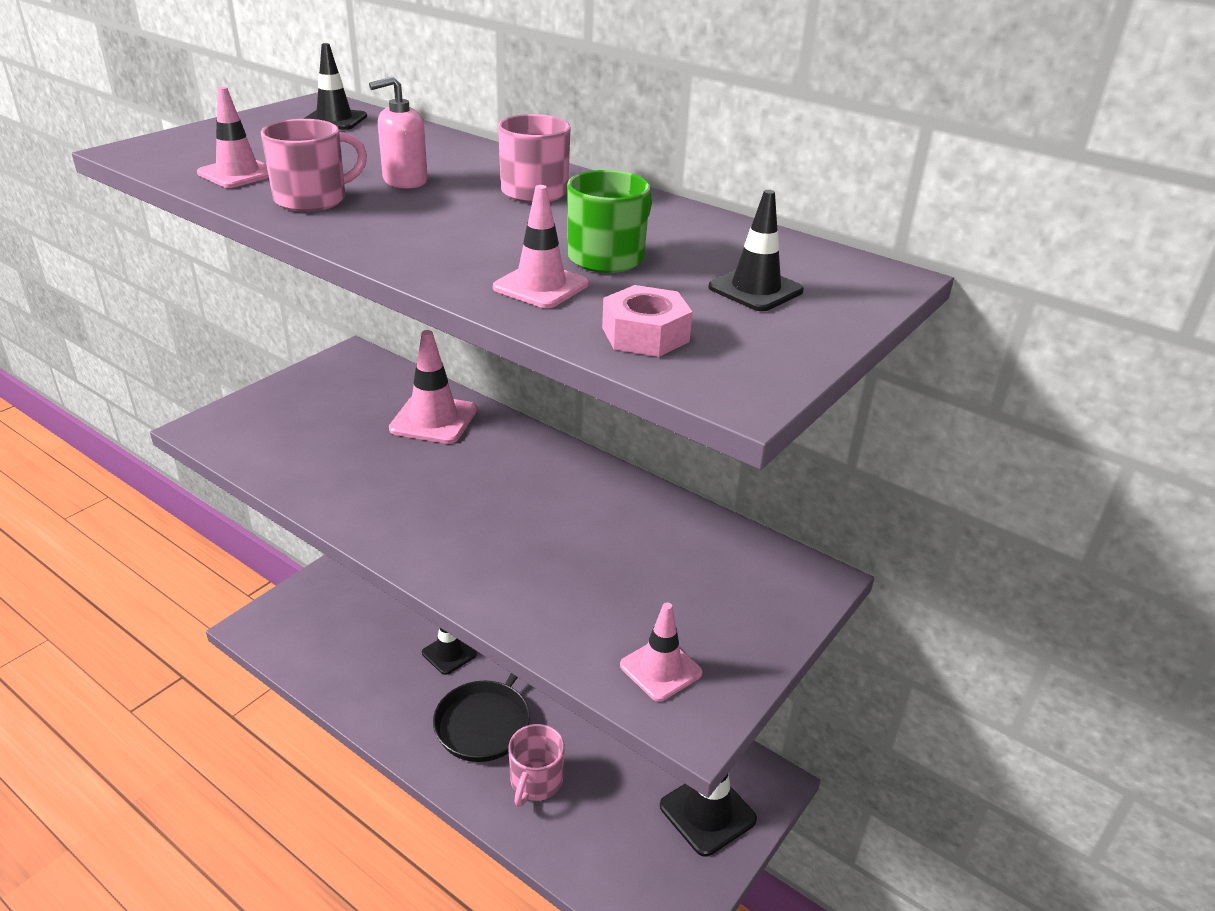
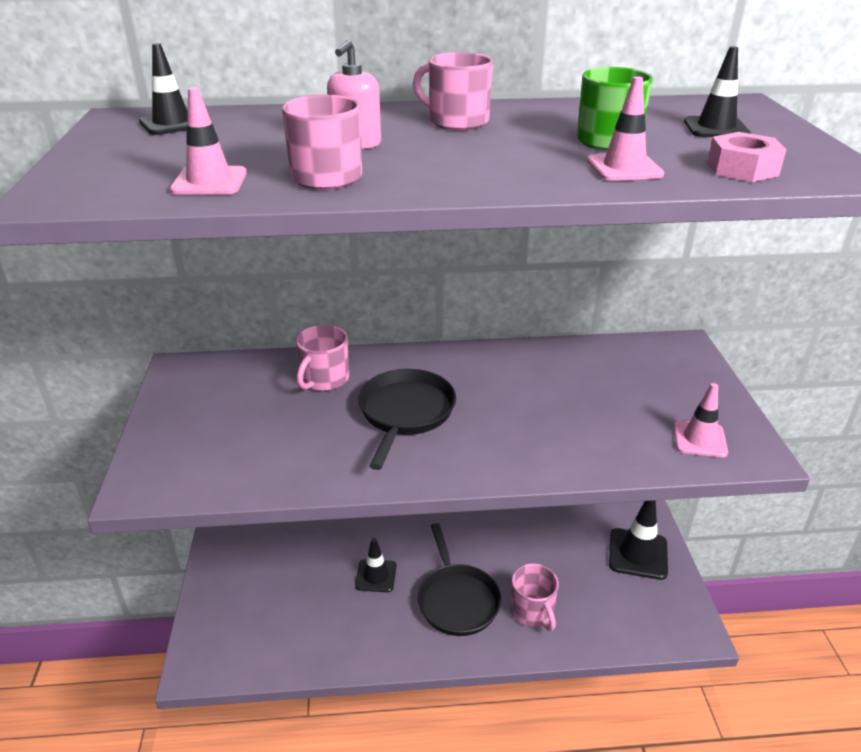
camera: 40 degrees left, 0 degrees up
(433, 419) = (324, 379): pink traffic cone -> pink mug
(447, 482) = (405, 413): none -> black pan

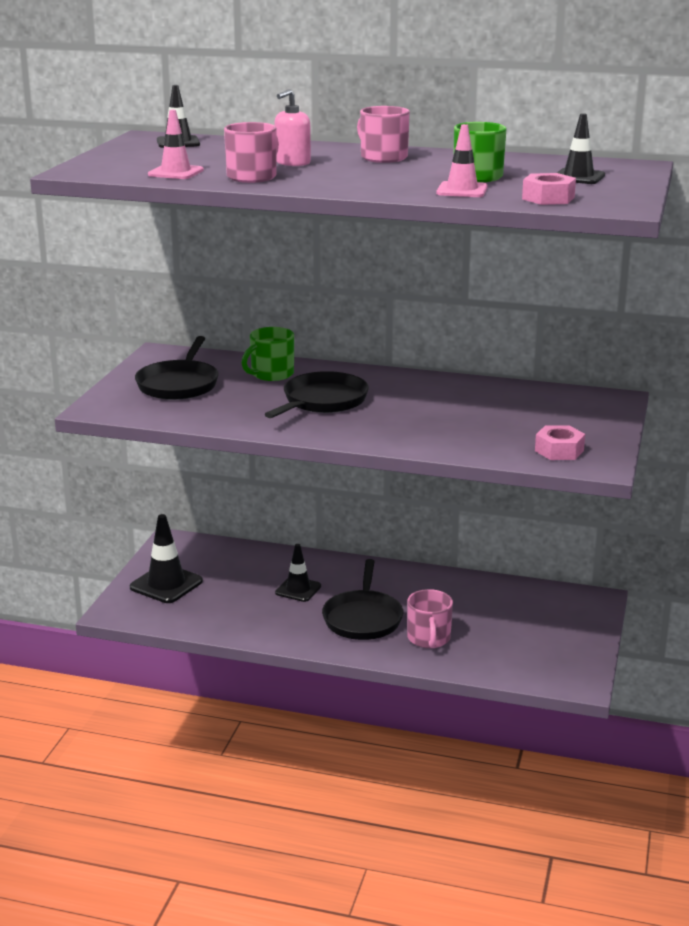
camera: 20 degrees right, 10 degrees down
(225, 419) = (179, 384): none -> black pan
(324, 379) = (271, 374): pink mug -> green mug
(638, 554) = (564, 624): black traffic cone -> black traffic cone (166, 584)
(699, 439) = (559, 450): pink traffic cone -> pink nut

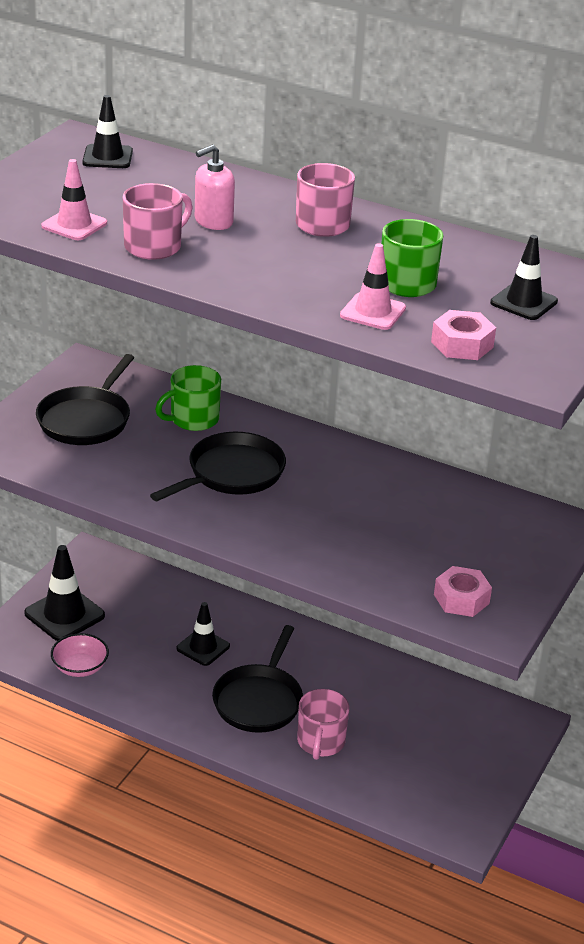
camera: 10 degrees right, 10 degrees up
(195, 618) = (80, 667): none -> pink bowl

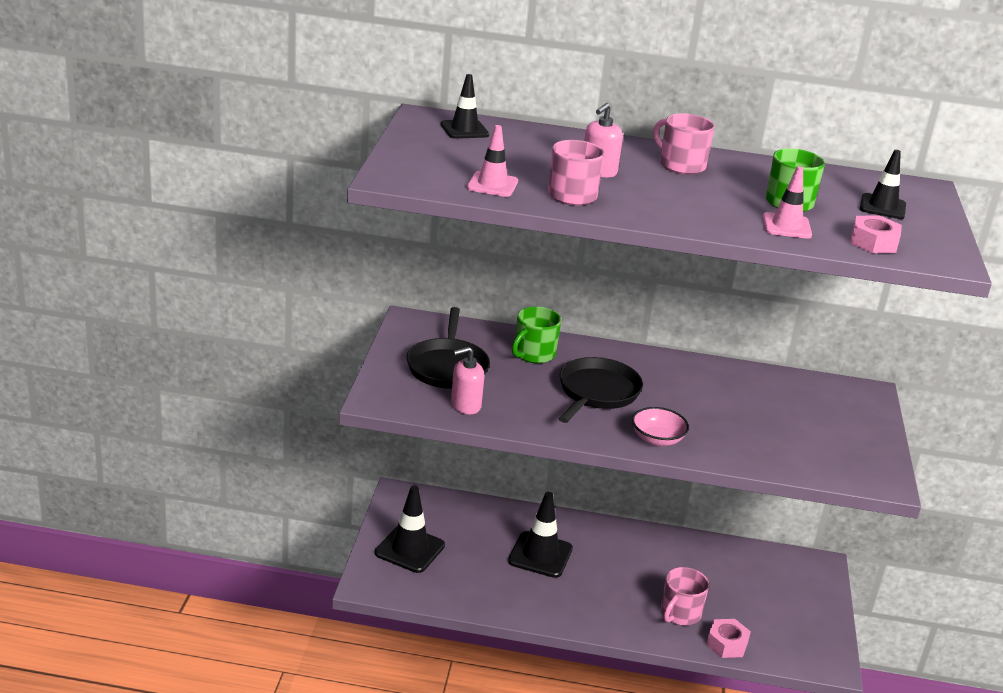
camera: 20 degrees left, 5 degrees down
(73, 465) = (465, 405): none -> pink soap dispenser
(80, 667) = (450, 591): pink bowl -> pink bowl (657, 439)
(203, 647) = (540, 555): black traffic cone -> black traffic cone, size x1.52
(259, 700) = (611, 589): black pan -> none
(320, 742) = (680, 613): pink mug -> pink mug turned 45 degrees clockwise
(461, 599) = (841, 461): pink nut -> pink nut (727, 644)

